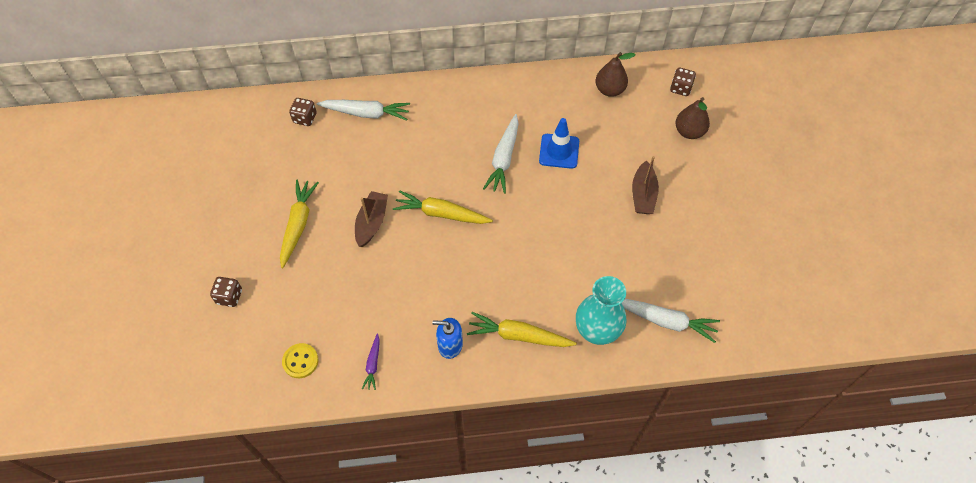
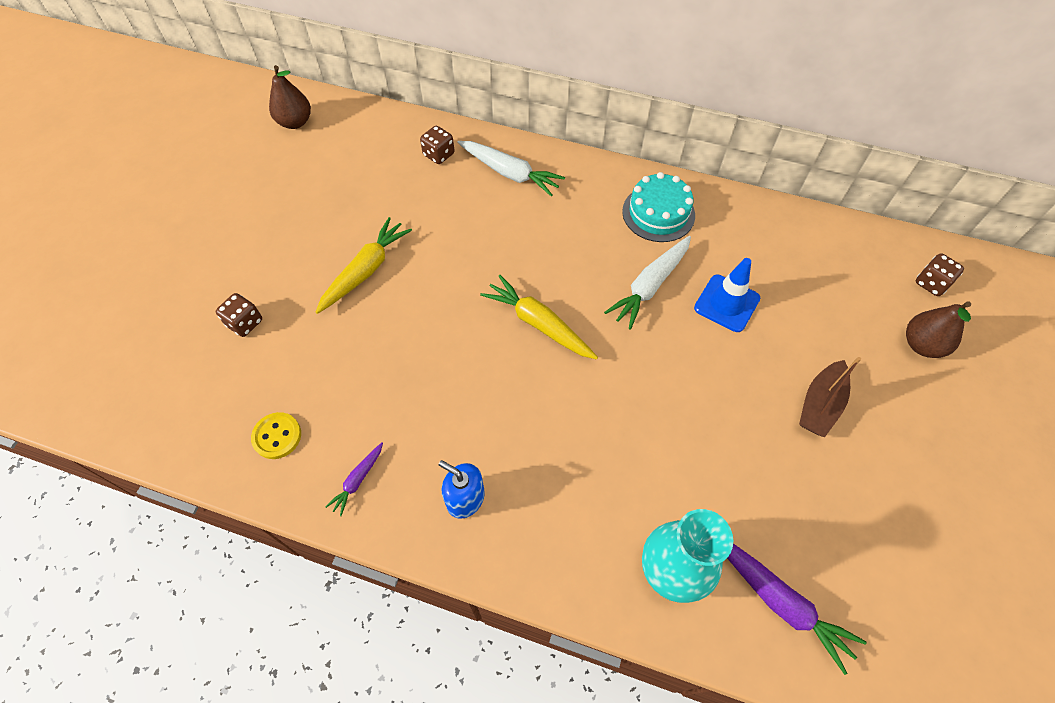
camera: 25 degrees right, 0 degrees up
(371, 223) = (450, 301): brown boat -> none
(486, 105) = (658, 213): none -> turquoise cake
(518, 336) = (560, 527): yellow carrot -> none
(609, 90) = (829, 251): brown pear -> brown pear (295, 122)
(665, 321) = (780, 601): white carrot -> purple carrot

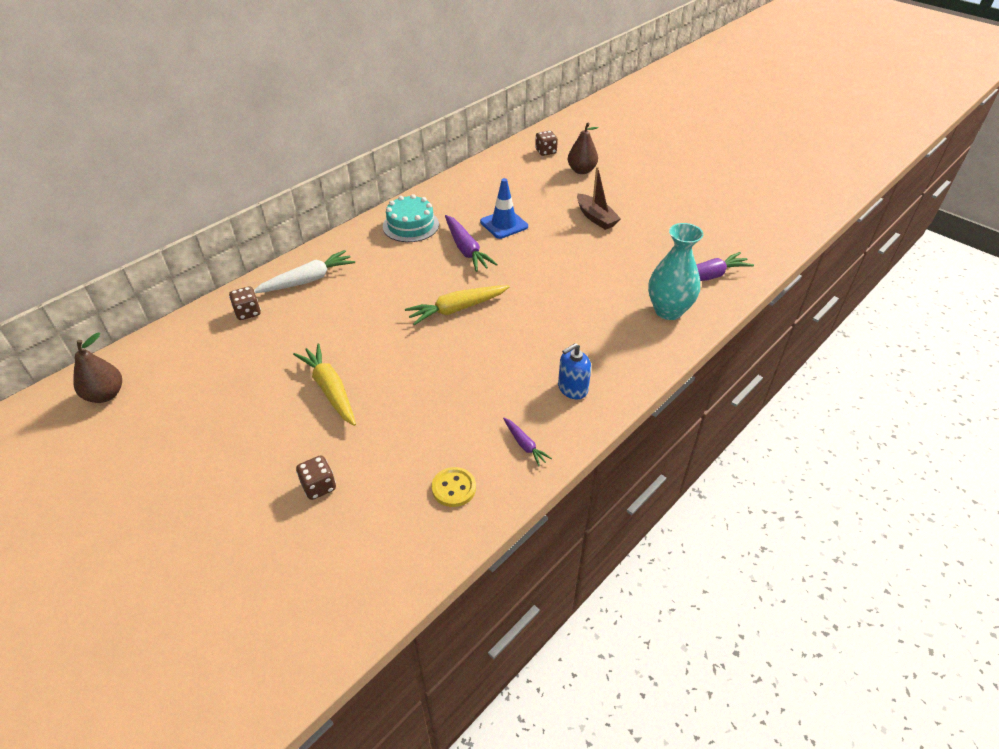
camera: 65 degrees left, 15 degrees down
(650, 286) = (466, 250): white carrot -> purple carrot

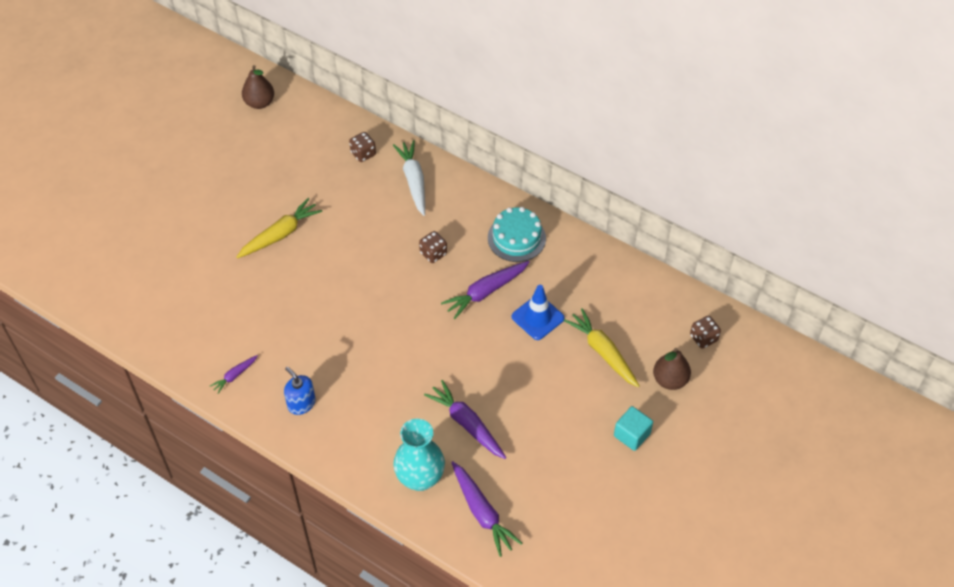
camera: 80 degrees right, 10 degrees up
(307, 280) = (413, 181): white carrot -> white carrot turned 150 degrees counterclockwise
(319, 486) = (185, 254): brown dice -> brown dice (433, 253)
(454, 488) = (189, 335): yellow button -> none
(457, 309) = (392, 301): yellow carrot -> yellow carrot (602, 352)
(596, 218) = (571, 402): brown boat -> none
(611, 276) = (466, 424): none -> purple carrot
(630, 193) = (632, 435): none -> turquoise cube

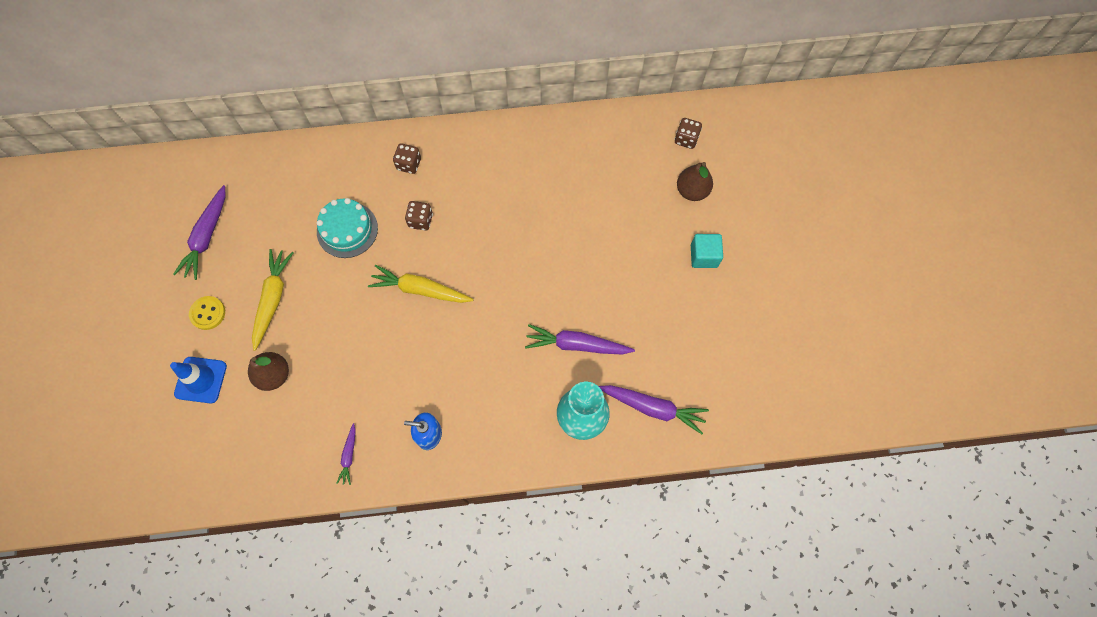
camera: 40 degrees left, 15 degrees up
(229, 213) = (208, 313): none -> yellow button
(259, 103) = (142, 192): brown pear -> brown pear (274, 375)
(363, 154) = (281, 175): brown dice -> brown dice (409, 164)
(413, 181) = (347, 169): white carrot -> none
(485, 292) = (492, 223): purple carrot -> purple carrot (207, 237)
(516, 238) = (476, 159): turquoise cake -> turquoise cake (347, 230)
(537, 317) = (551, 214): blue traffic cone -> blue traffic cone (201, 380)
(602, 352) = (624, 205): yellow carrot -> yellow carrot (420, 289)

